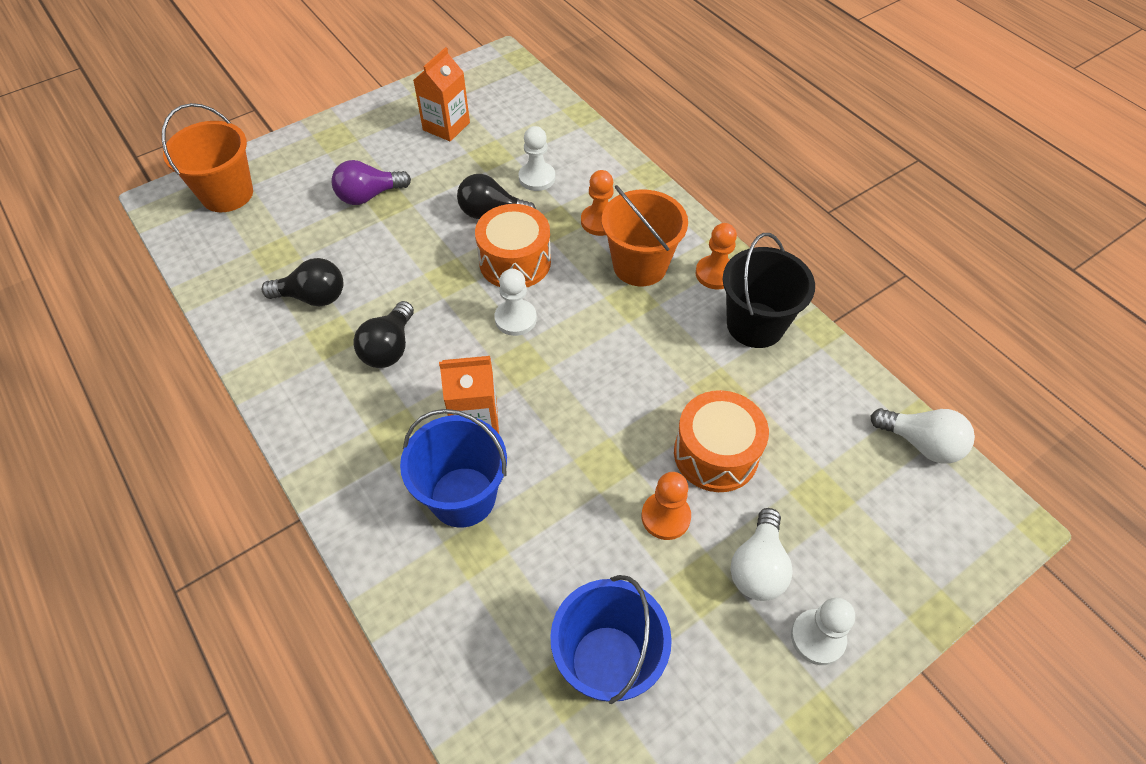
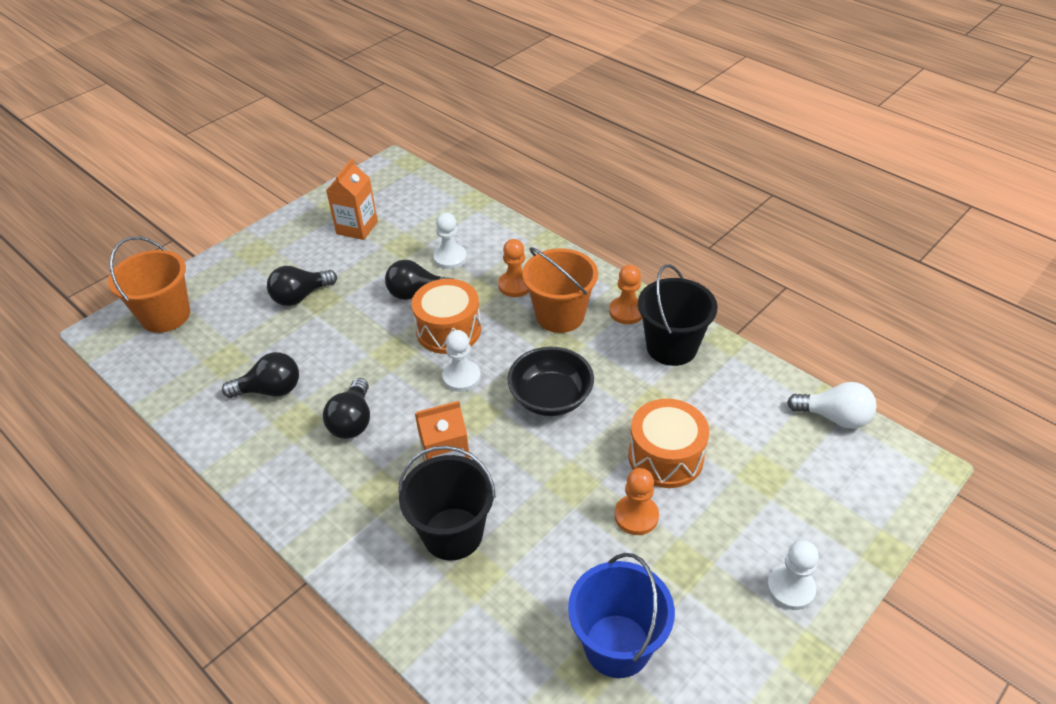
camera: 10 degrees left, 10 degrees down
(369, 196) = (300, 296): purple light bulb -> black light bulb
(463, 497) = (453, 534): blue bucket -> black bucket
(606, 360) = (551, 398): none -> black bowl
(758, 567) = (725, 541): white light bulb -> none

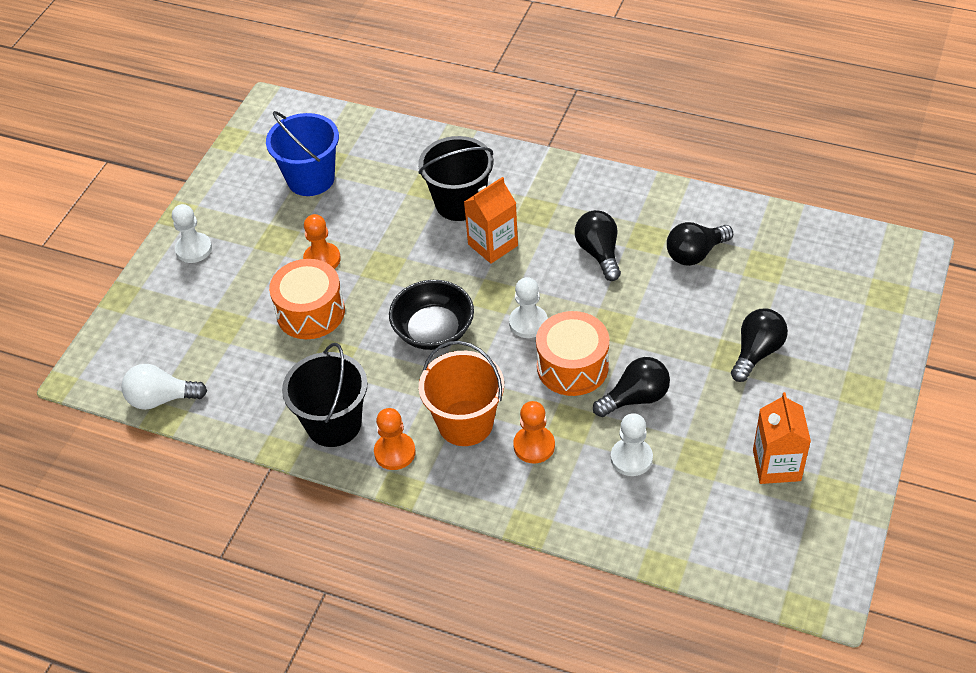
camera: 160 degrees right, 5 degrees up
(165, 315) = (871, 286): orange bucket -> none

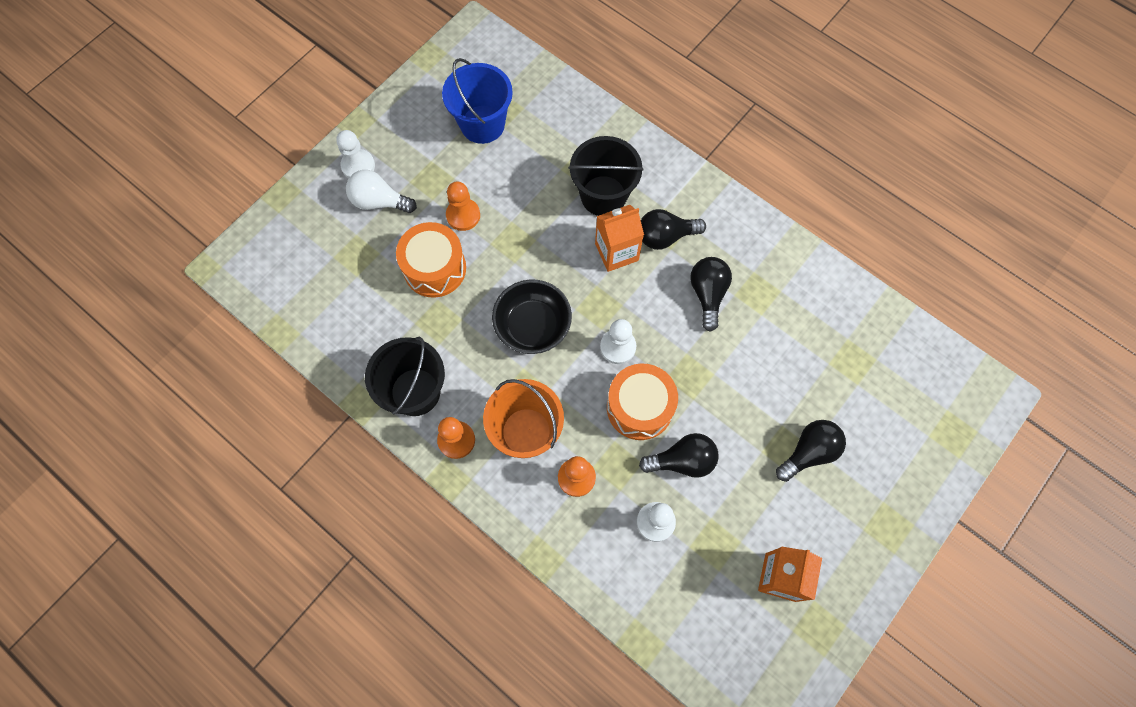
camera: 15 degrees right, 20 degrees up
(161, 399) = (282, 313): white light bulb -> white light bulb (379, 201)
(695, 254) = (794, 325): black light bulb -> black light bulb (665, 236)

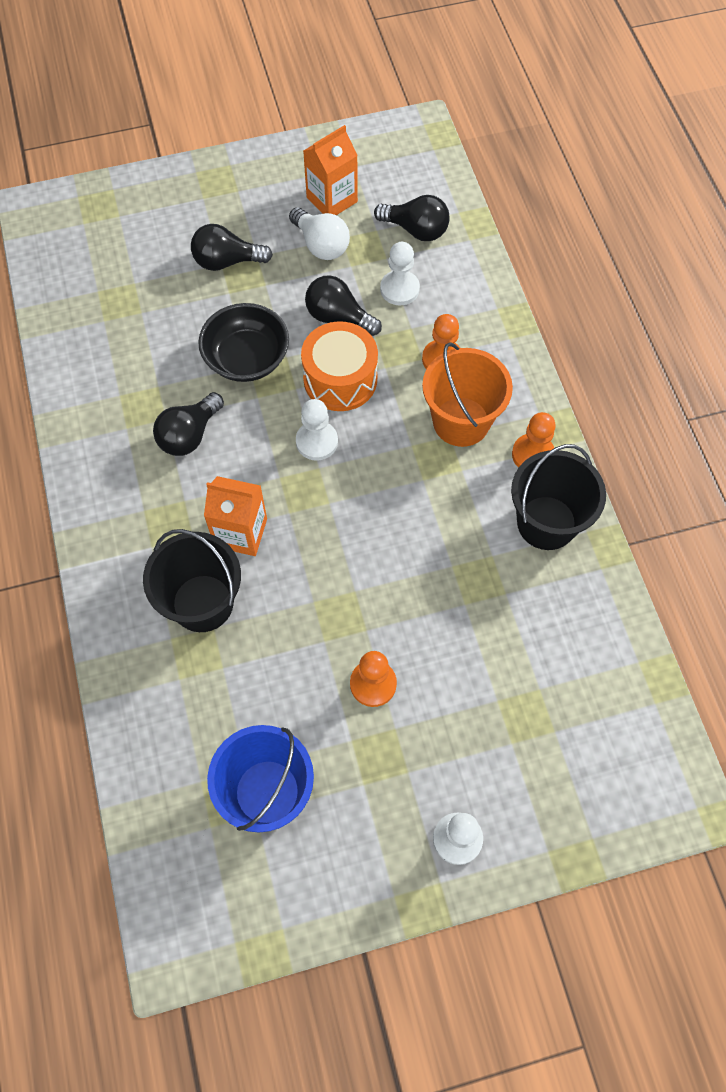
camera: 145 degrees left, 5 degrees down
(379, 201) = (460, 769): white light bulb -> white light bulb (321, 245)
(434, 268) = (446, 641): orange drum -> none
(533, 326) = (384, 513): black bowl -> black bowl (247, 358)
(665, 236) = (178, 516): black light bulb -> black light bulb (416, 230)

